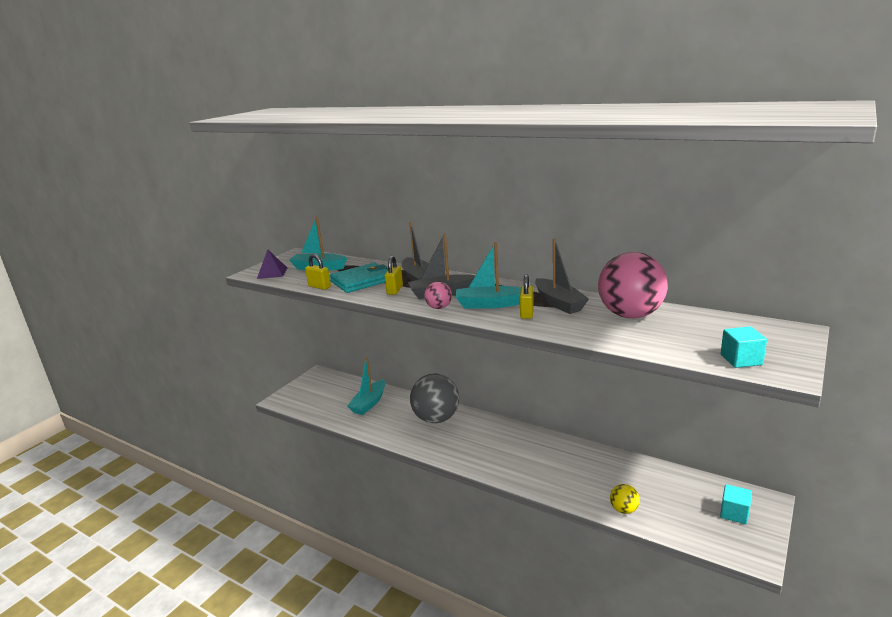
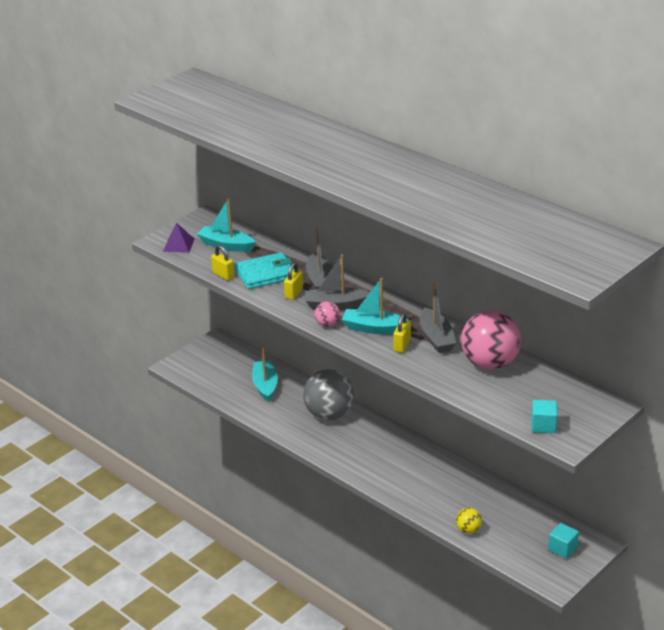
camera: 10 degrees right, 10 degrees up
(369, 403) = (265, 385): turquoise boat -> turquoise boat turned 135 degrees clockwise

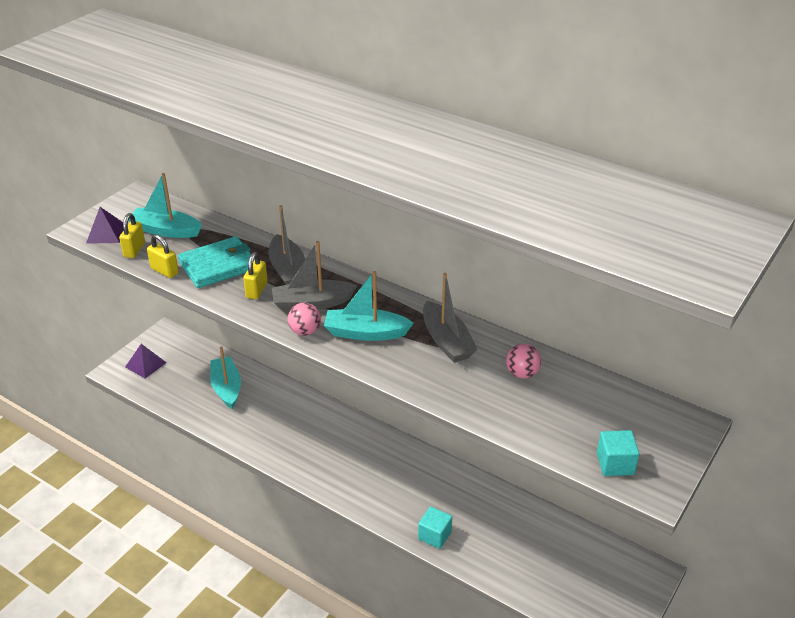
camera: 10 degrees left, 5 degrees up
(198, 363) = (145, 364): none -> purple pyramid
(329, 414) = (306, 420): grey ball -> none
(402, 345) = (405, 355): yellow padlock -> yellow padlock (134, 250)
(468, 530) = (495, 568): yellow ball -> none
(489, 364) = (522, 373): pink ball -> pink ball, size x0.46
(562, 548) = (613, 584): turquoise cube -> turquoise cube (434, 535)

